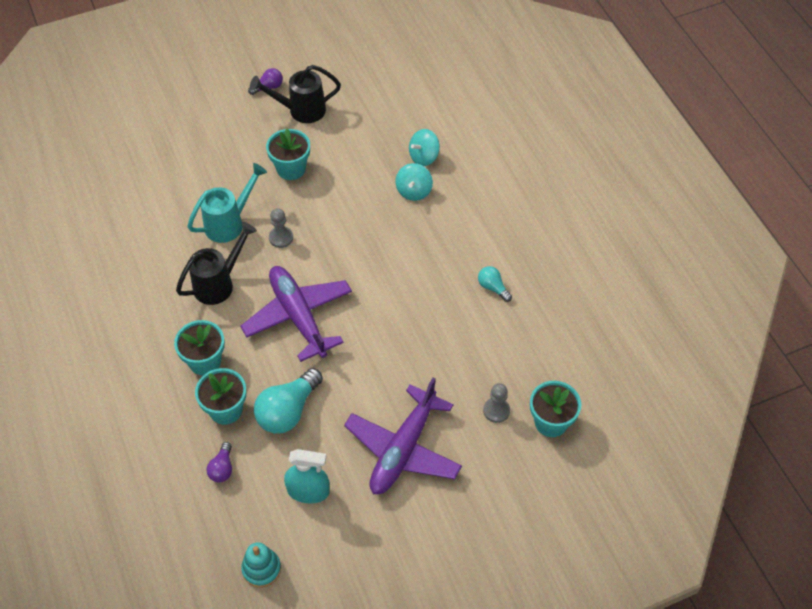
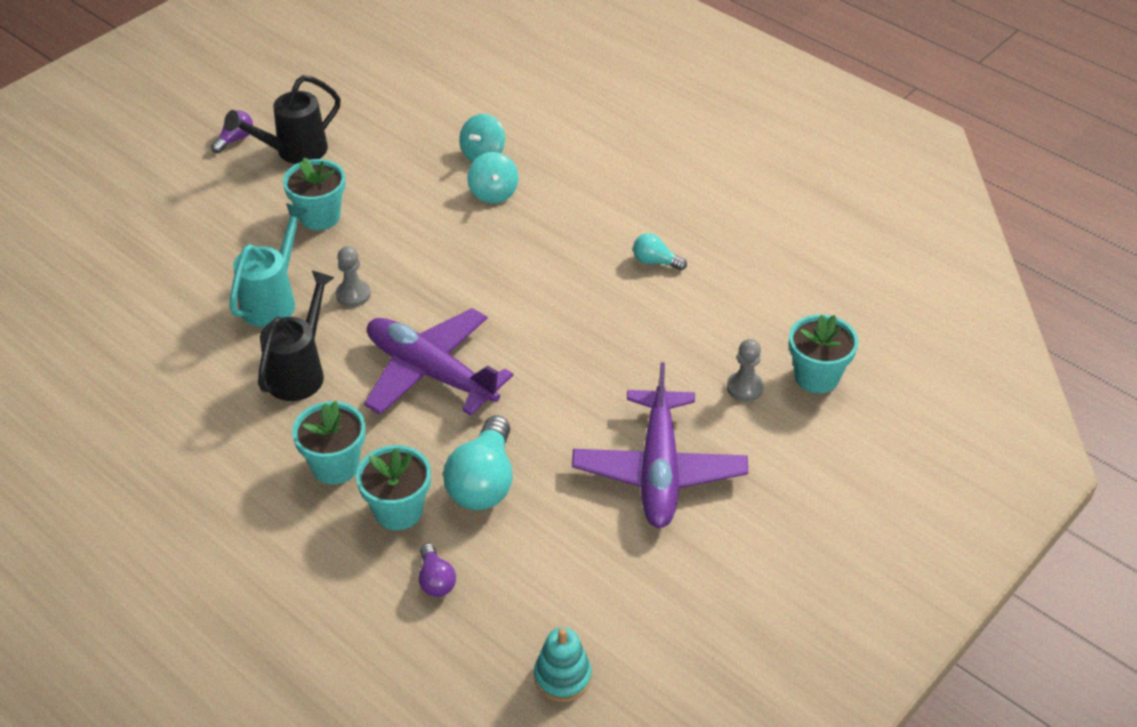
camera: 25 degrees left, 10 degrees down
(308, 491) = (567, 562): turquoise spray bottle -> none

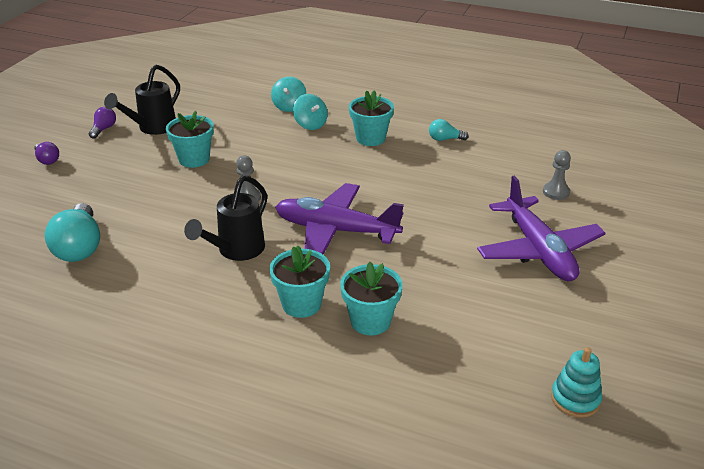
camera: 20 degrees left, 10 degrees down
(273, 300) = (188, 213): turquoise watering can -> none
(300, 371) = (236, 251): black watering can -> black watering can turned 150 degrees counterclockwise
(435, 580) = (431, 360): purple light bulb -> purple light bulb (47, 160)
(483, 482) = (421, 287): turquoise light bulb -> turquoise light bulb (79, 247)
(816, 377) = (595, 177): turquoise flower pot -> turquoise flower pot (370, 138)

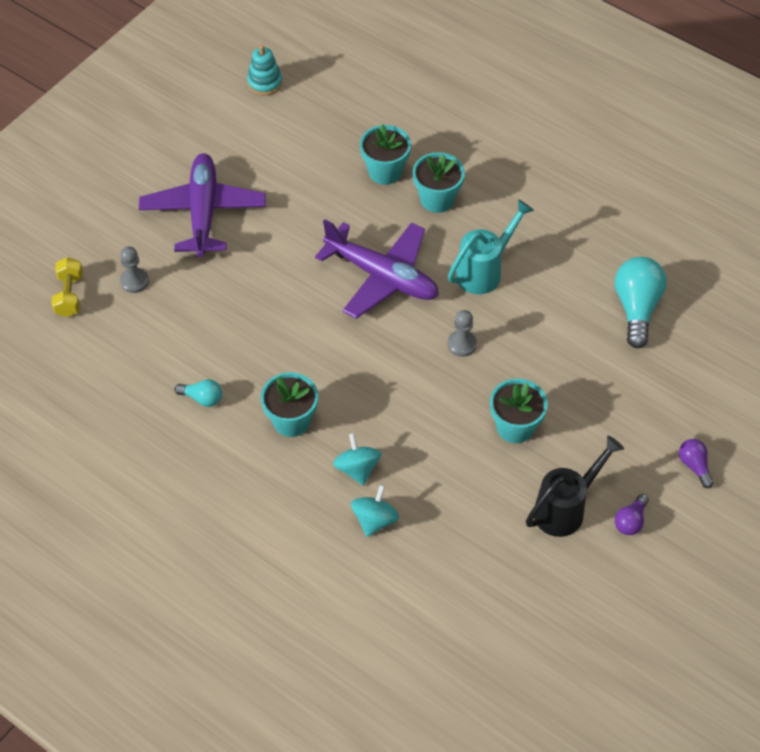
camera: 165 degrees left, 20 degrees up
(236, 251) = (484, 271): black watering can -> turquoise watering can
(600, 176) = (69, 295): none -> yellow dumbbell

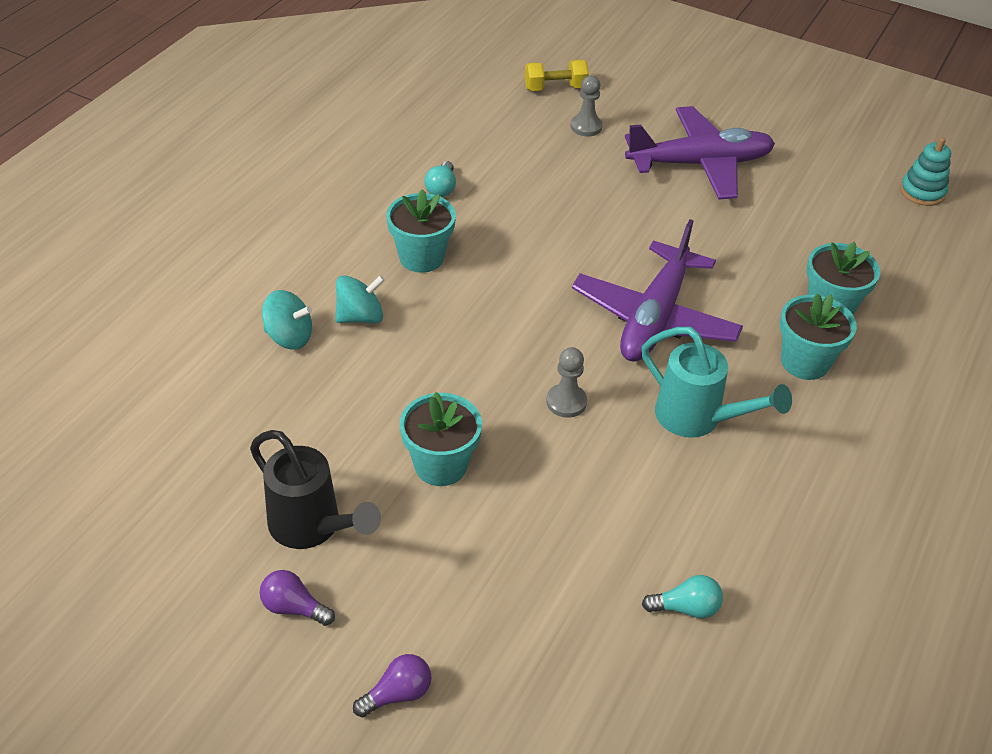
camera: 80 degrees right, 10 degrees down
(636, 308) = (686, 608): turquoise light bulb -> turquoise light bulb, size x0.52

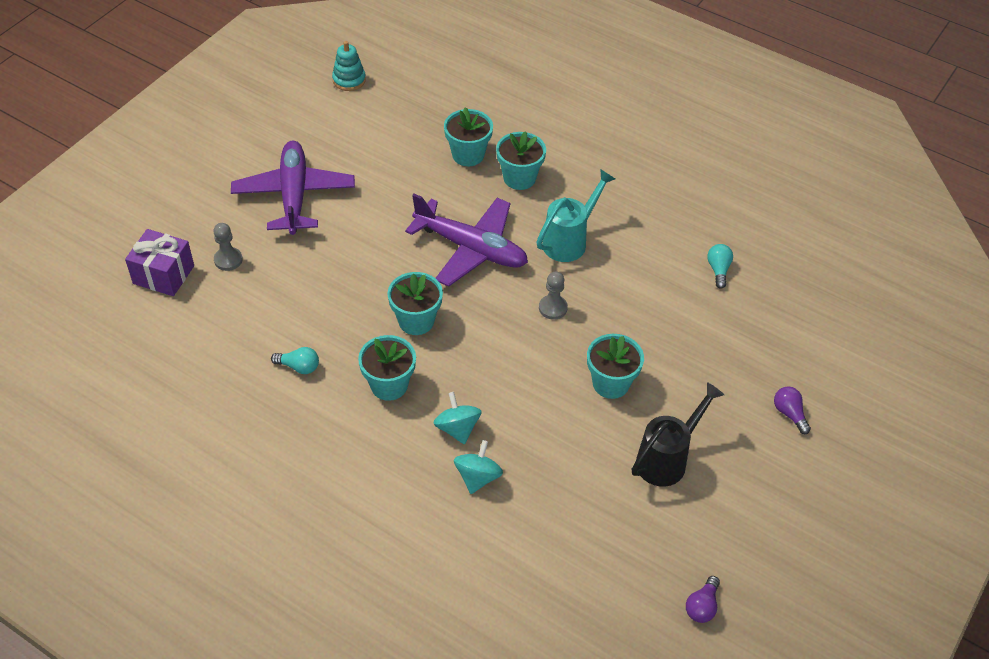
camera: 85 degrees left, 5 degrees up
(294, 607) = (732, 468): purple light bulb -> purple light bulb (702, 606)
(522, 274) = (416, 321): none -> turquoise flower pot
(555, 88) = (163, 274): yellow dumbbell -> purple gift

